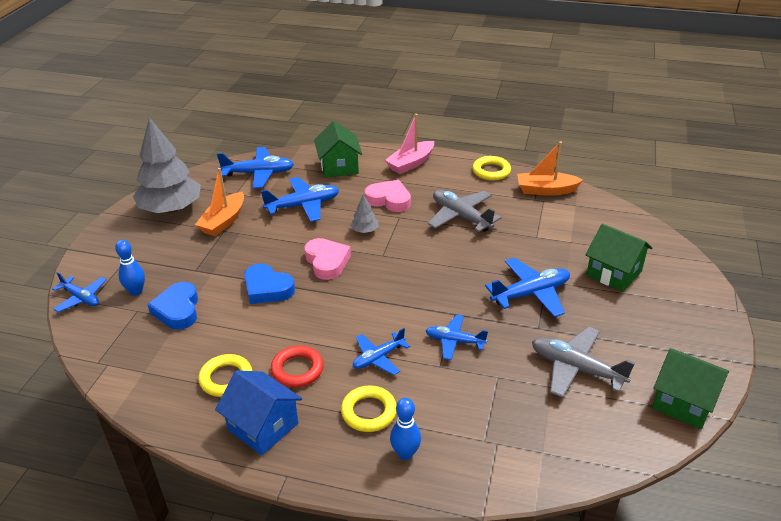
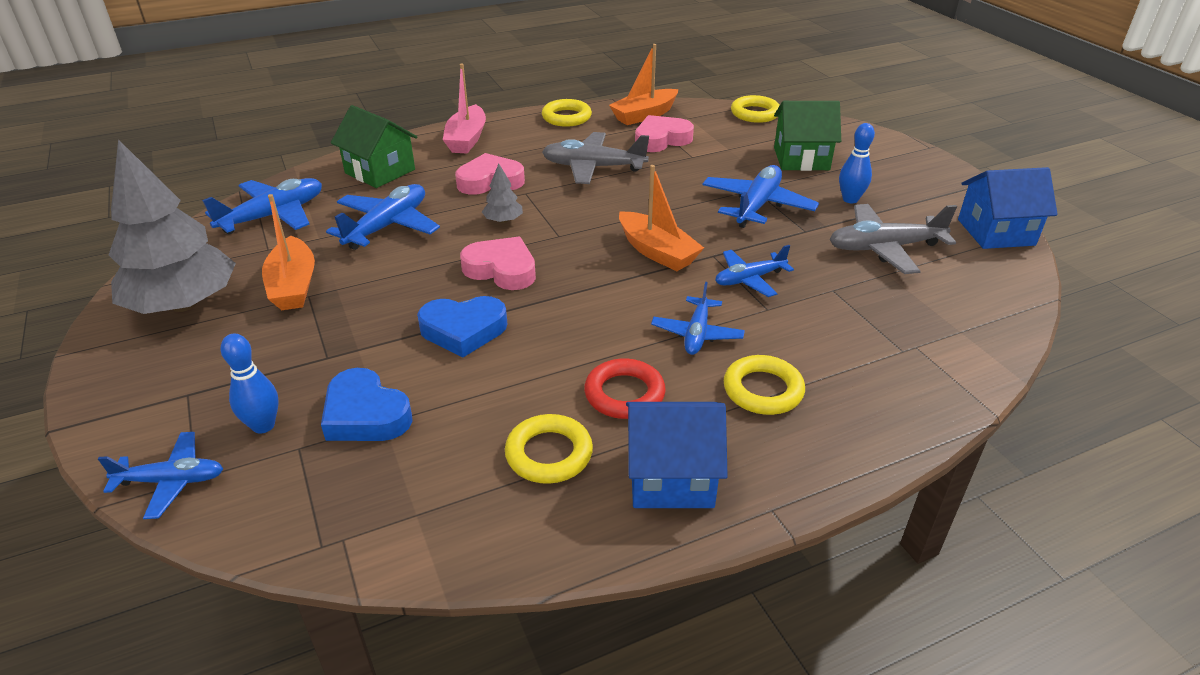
camera: 40 degrees left, 0 degrees up
(405, 453) = (854, 406): blue bowling pin -> blue bowling pin (850, 199)
(424, 294) = (657, 252): none -> orange boat
(532, 214) = (661, 139): none -> pink heart
(630, 221) = (755, 113): none -> yellow ring
(683, 402) = (995, 232): green house -> blue house

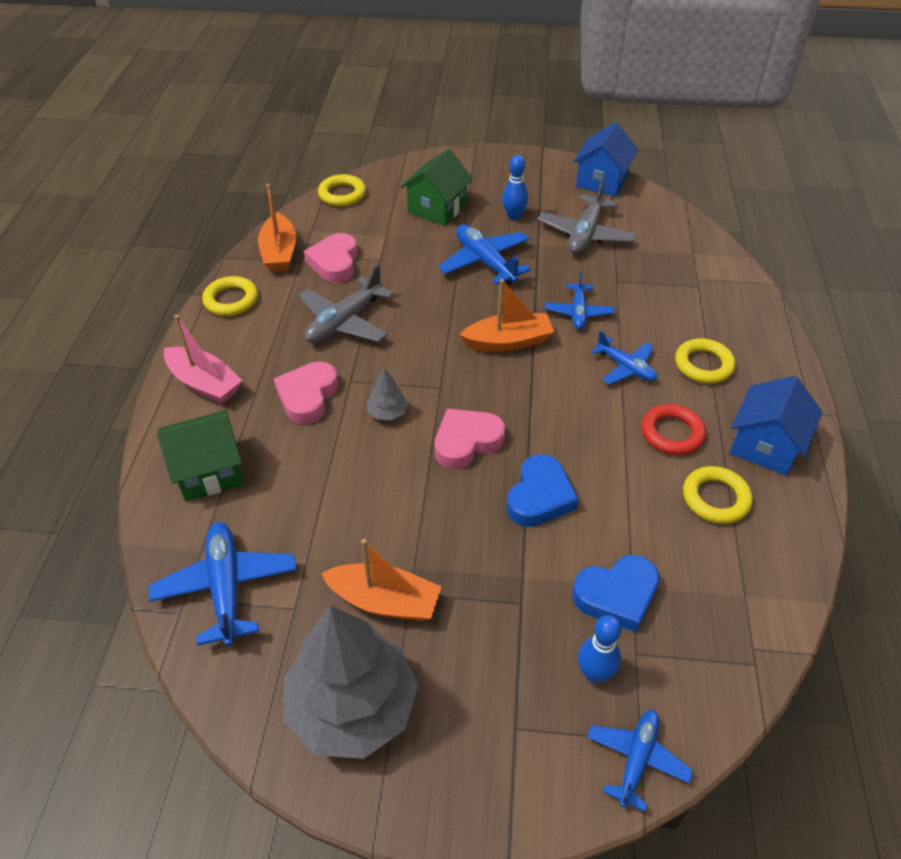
camera: 60 degrees left, 10 degrees up
(387, 226) = (329, 497): blue plane -> none

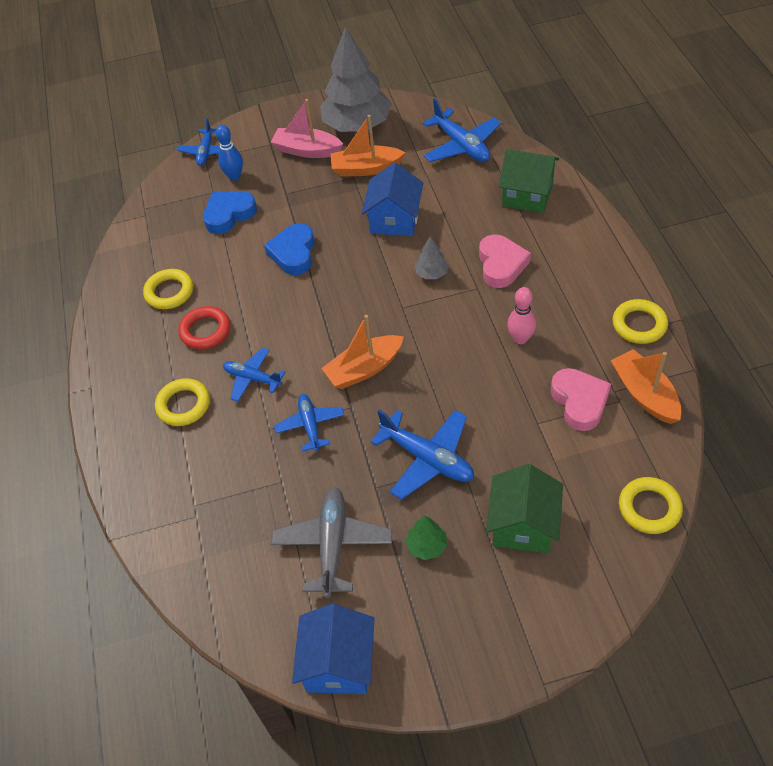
camera: 165 degrees right, 5 degrees up
(204, 383) = (588, 247): pink boat -> pink boat (307, 150)
(209, 471) = (527, 195): green house -> green house turned 60 degrees clockwise
(344, 322) = (520, 338): grey plane -> pink bowling pin
(466, 442) = (360, 272): pink heart -> none
(514, 216) = (427, 545): blue bowling pin -> green tree
(765, 445) = (131, 345): blue house -> blue house (394, 219)

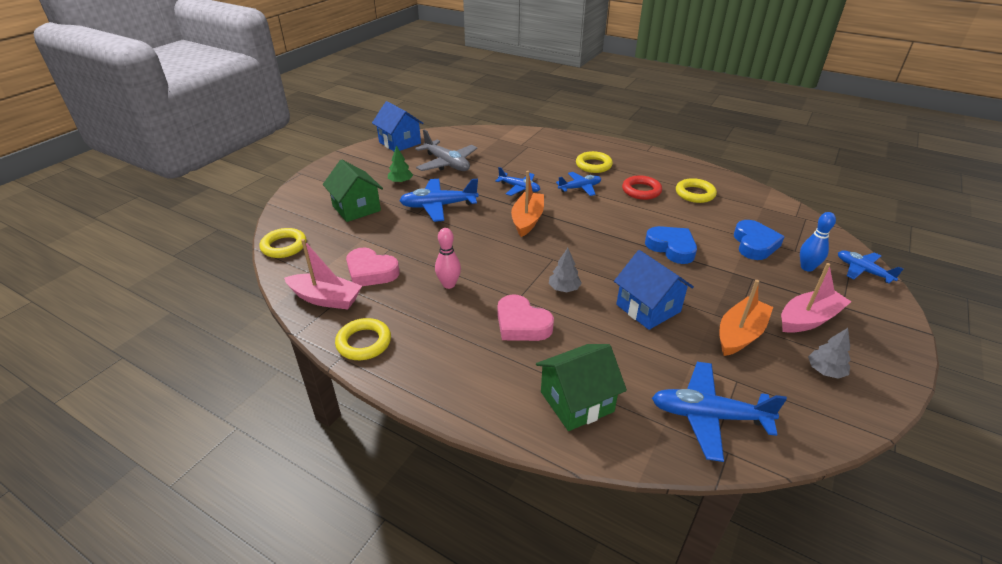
camera: 130 degrees right, 15 degrees down
(357, 125) = (825, 371): grey tree -> grey tree, size x0.41
(644, 394) = (326, 299): orange boat -> pink boat

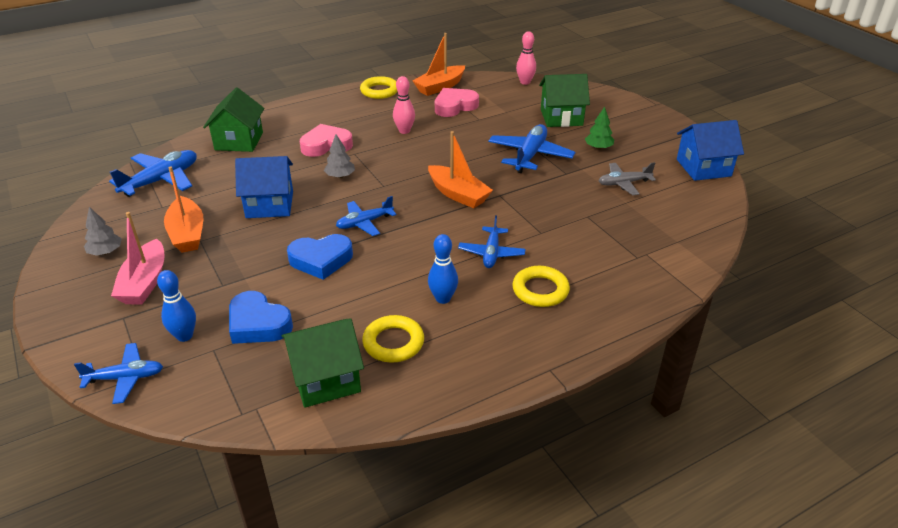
camera: 120 degrees right, 0 degrees up
(284, 246) = (525, 82): yellow ring -> pink bowling pin
(326, 299) = (440, 87): pink boat -> orange boat
(447, 163) = (624, 183): grey plane -> grey plane, size x0.64
(519, 188) = (527, 211): blue plane -> blue plane (364, 223)
(641, 191) = (443, 298): red ring -> blue bowling pin
(748, 203) = (326, 379): none -> green house

